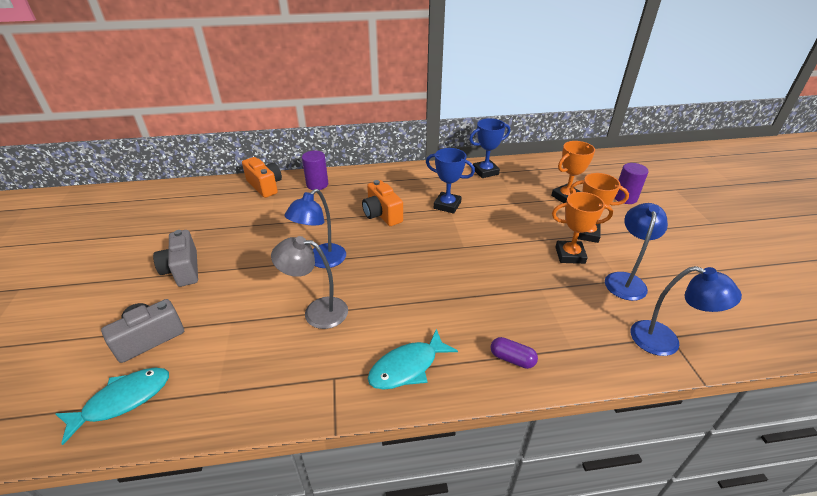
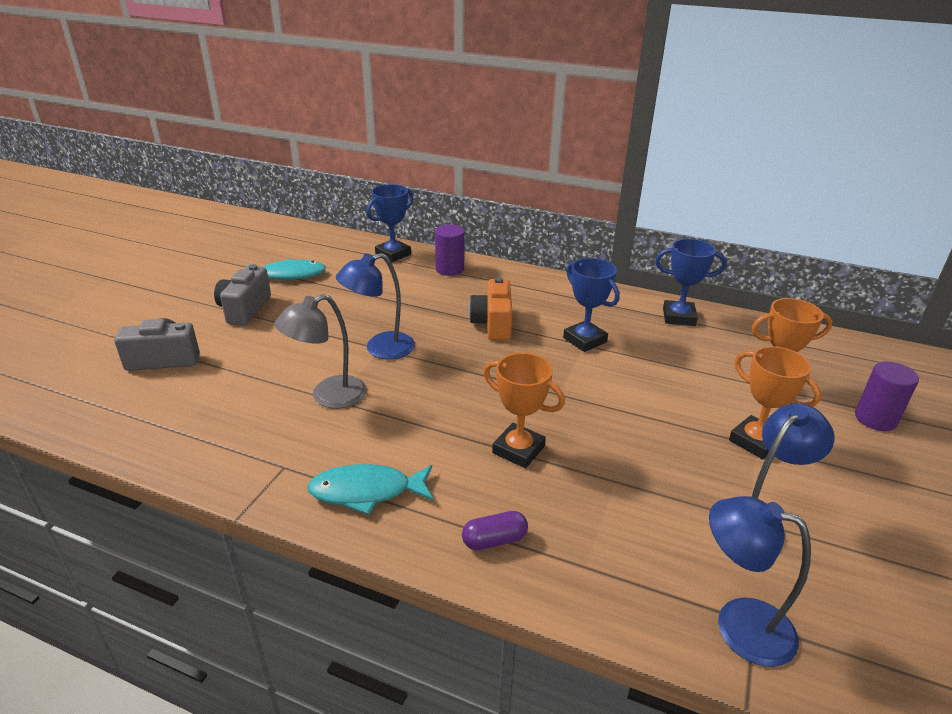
camera: 30 degrees right, 5 degrees down
(123, 400) = (100, 402): turquoise fish -> turquoise fish (288, 275)
(265, 186) = (393, 254): orange camera -> blue trophy
(317, 311) = (328, 396): grey lamp -> grey lamp turned 75 degrees counterclockwise
(512, 359) = (494, 540): purple capsule -> purple capsule turned 75 degrees counterclockwise
(570, 255) = (700, 458): orange trophy -> orange trophy (518, 450)
(665, 341) = (738, 624): blue lamp -> blue lamp turned 150 degrees clockwise

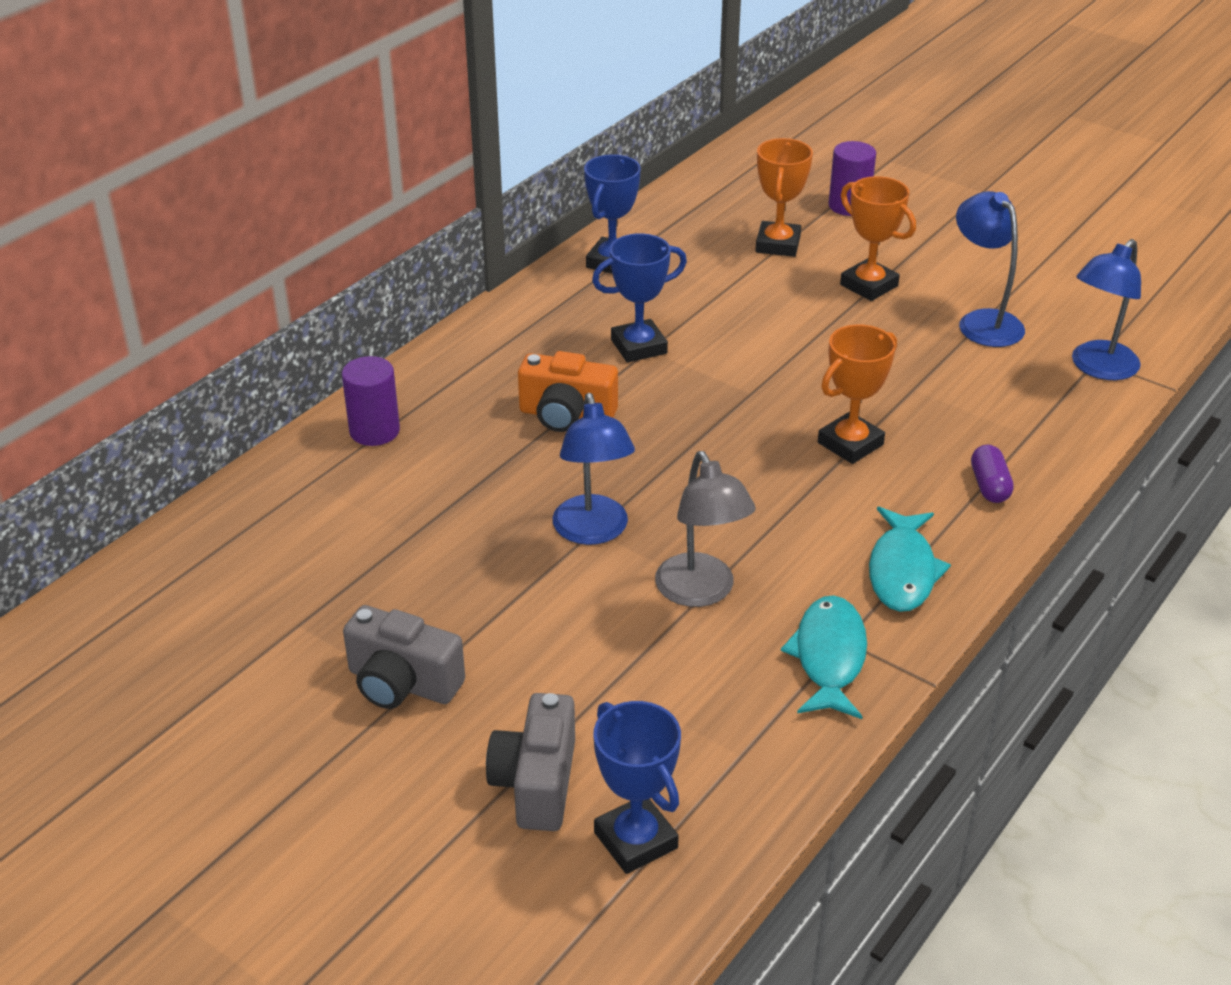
camera: 75 degrees left, 5 degrees up
(288, 275) = (293, 624): turquoise fish -> turquoise fish (829, 657)
(393, 254) = (281, 487): blue trophy -> blue trophy (636, 840)
(755, 441) = (869, 285): orange trophy -> orange trophy turned 75 degrees clockwise

